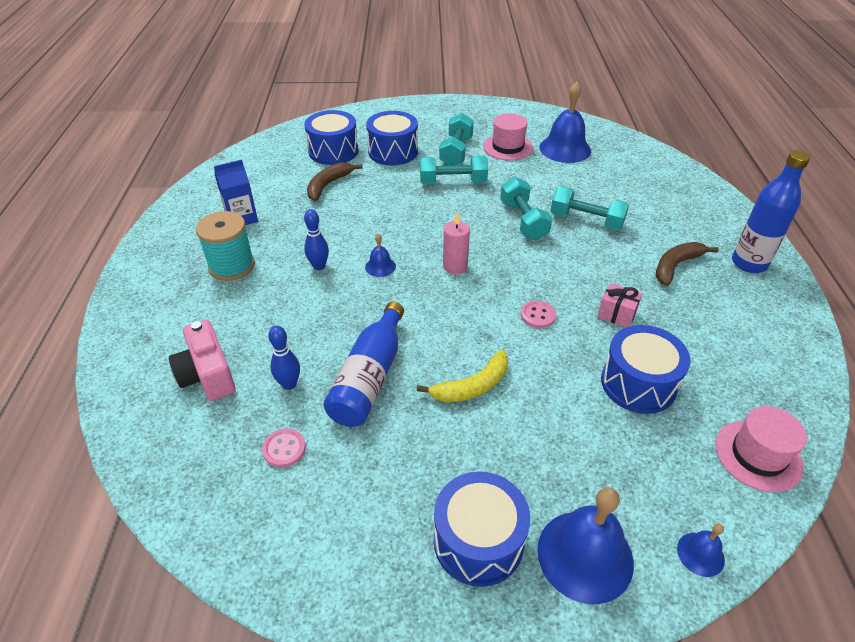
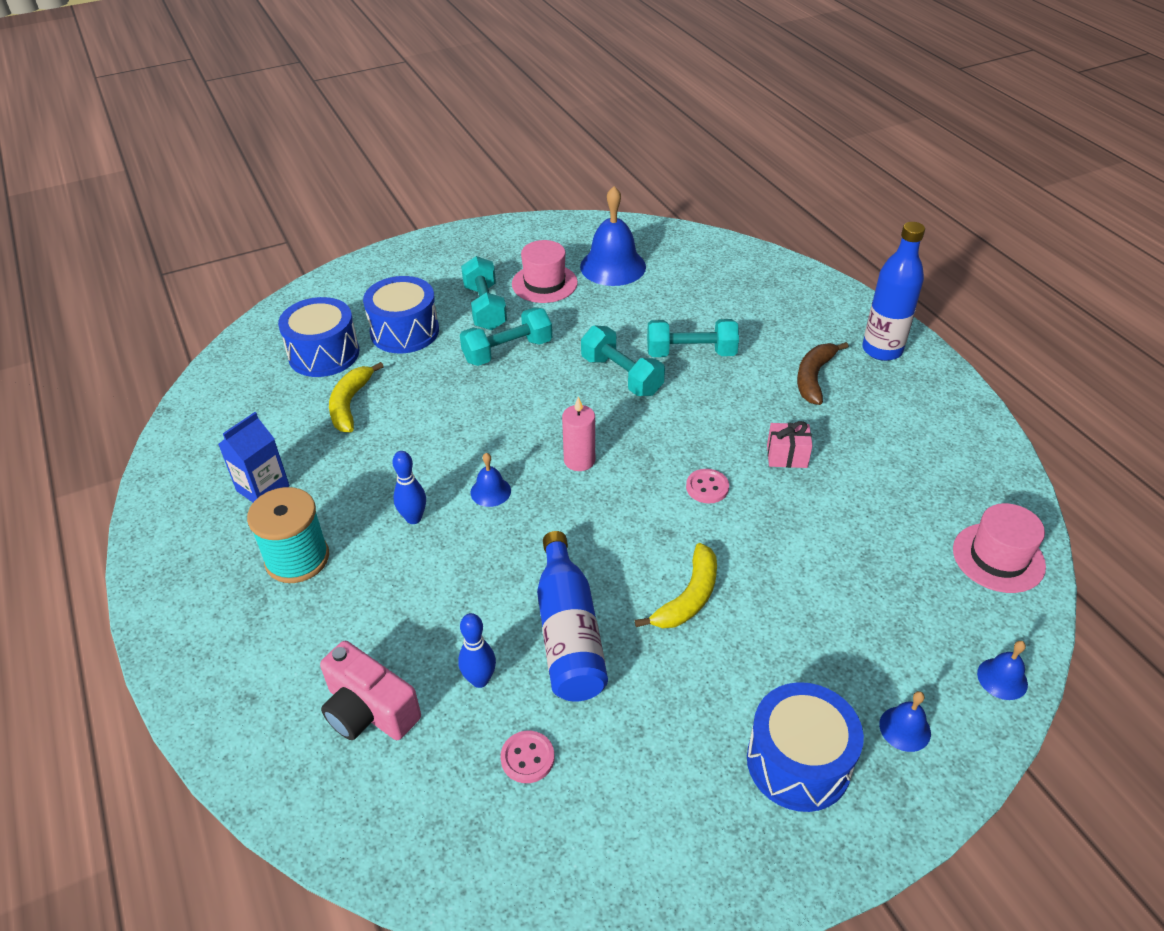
camera: 25 degrees left, 0 degrees up
(328, 185) = (350, 404): brown banana -> yellow banana
(585, 555) = (905, 728): blue bell -> blue bell, size x0.48
(638, 383) = (851, 526): blue drum -> none

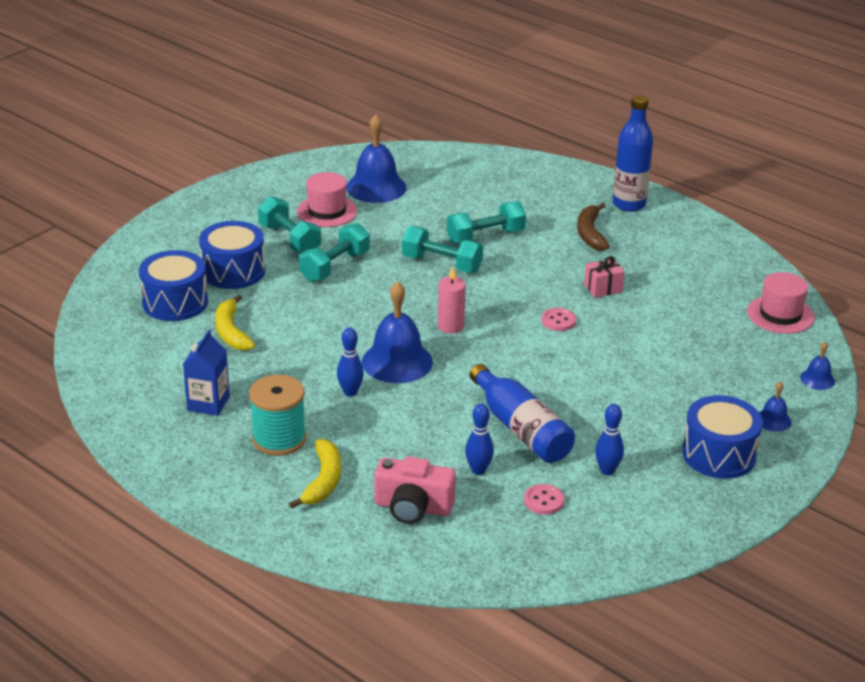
camera: 25 degrees left, 10 degrees down
(490, 491) = (397, 361): blue bell -> blue bell, size x2.08
(635, 737) = (607, 470): none -> blue bowling pin
(688, 597) = (590, 388): yellow banana -> yellow banana (323, 481)

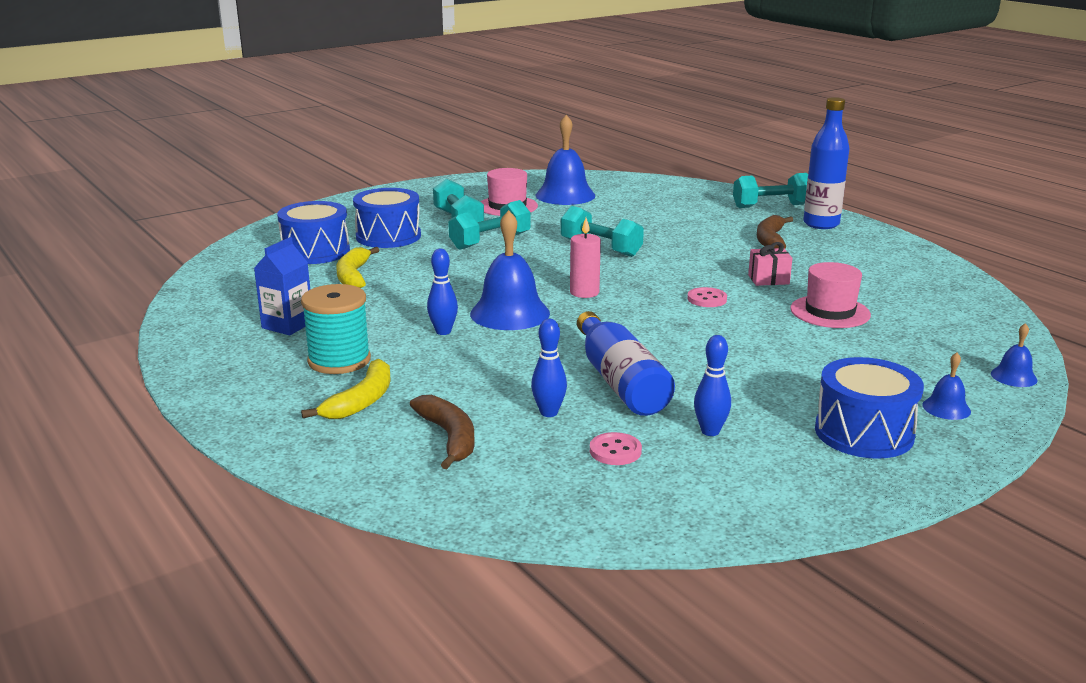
camera: 15 degrees right, 10 degrees down
(413, 507) = (449, 438): pink camera -> brown banana
(485, 237) = (657, 234): turquoise dumbbell -> turquoise dumbbell (771, 206)
(780, 315) = (975, 318): pink hat -> pink hat (830, 312)

